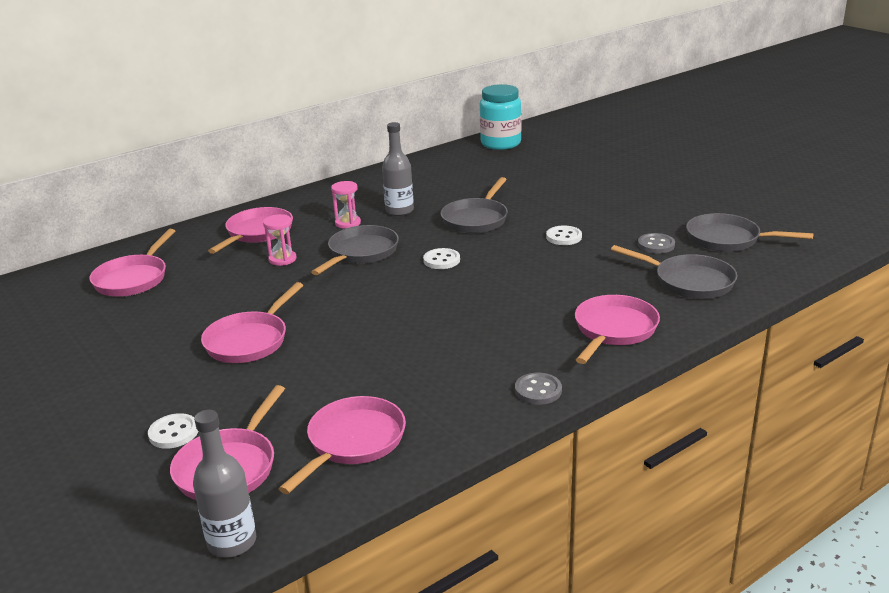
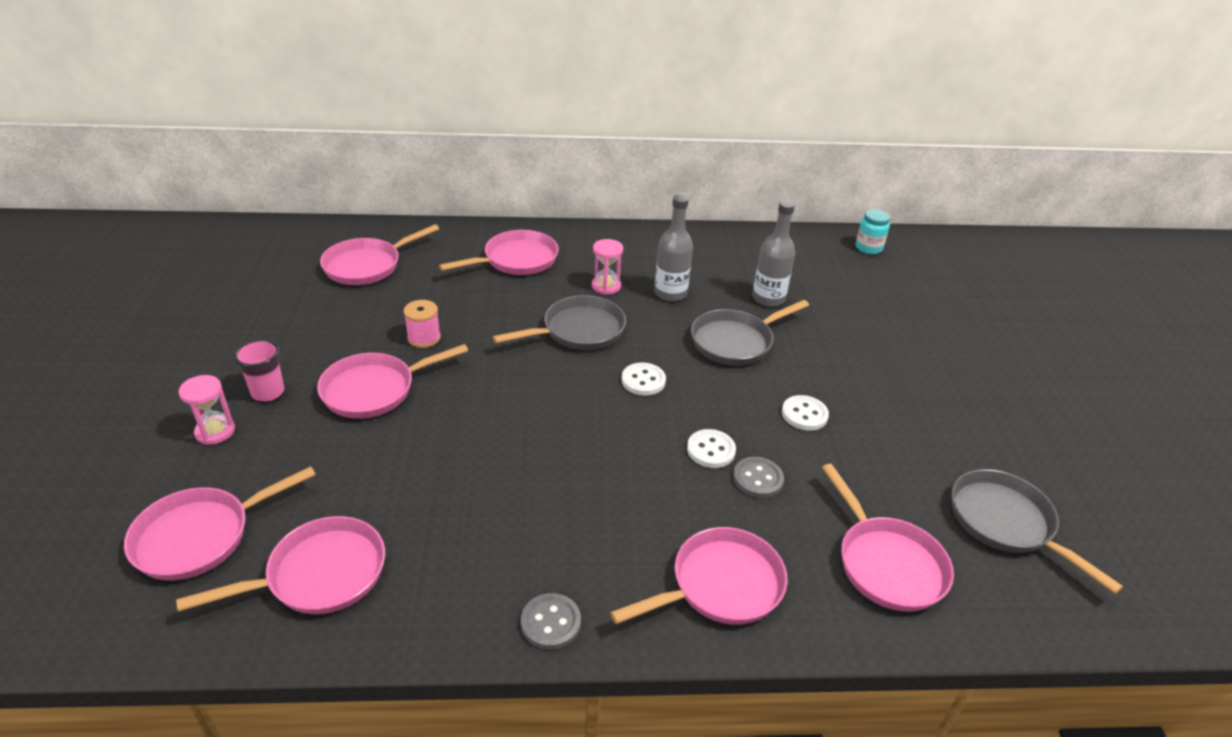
camera: 30 degrees right, 10 degrees up
(161, 377) = (268, 392): none -> pink cup
(173, 433) = (207, 465): white button -> white button (711, 450)
(232, 542) = (107, 630): grey bottle -> grey bottle (768, 298)
(247, 300) = (424, 338): none -> pink spool
(282, 259) = (503, 303): pink hourglass -> pink hourglass (215, 431)
(500, 144) = (868, 248): turquoise jar -> turquoise jar, size x0.54
(656, 245) = (902, 483): grey button -> grey button (757, 479)
(689, 281) = (886, 563): grey pan -> pink pan

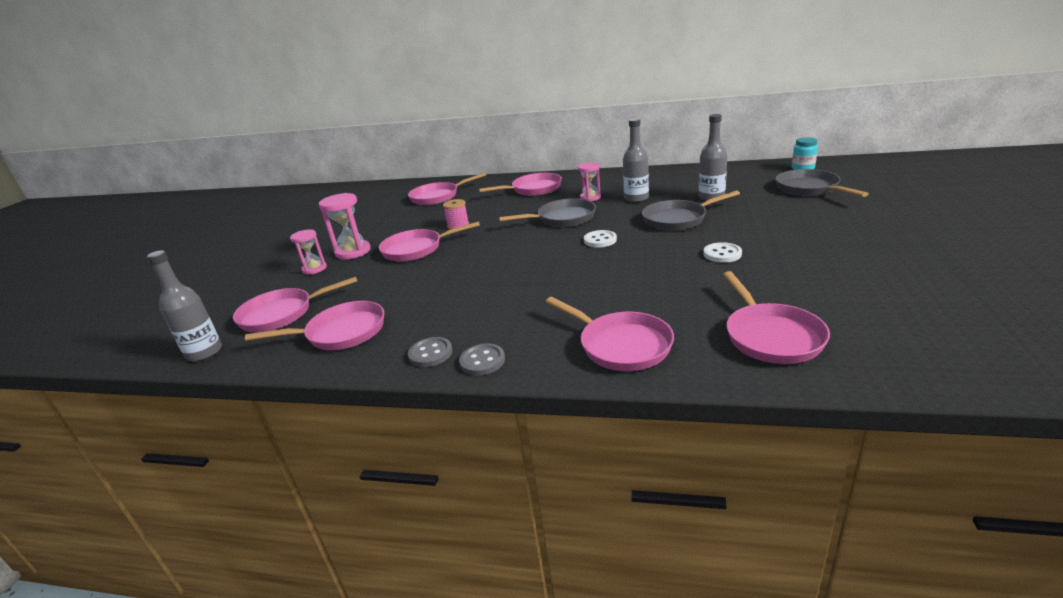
camera: 20 degrees right, 10 degrees down
(98, 627) = (204, 352): none -> grey bottle
(268, 392) = (353, 252): pink cup -> pink hourglass
(711, 450) = (639, 273): white button -> none
(720, 585) = (620, 345): pink pan -> pink pan turned 60 degrees clockwise
(757, 479) = (671, 288): grey button -> grey button (430, 353)
(1006, 523) = (895, 314): grey pan -> grey pan (809, 189)

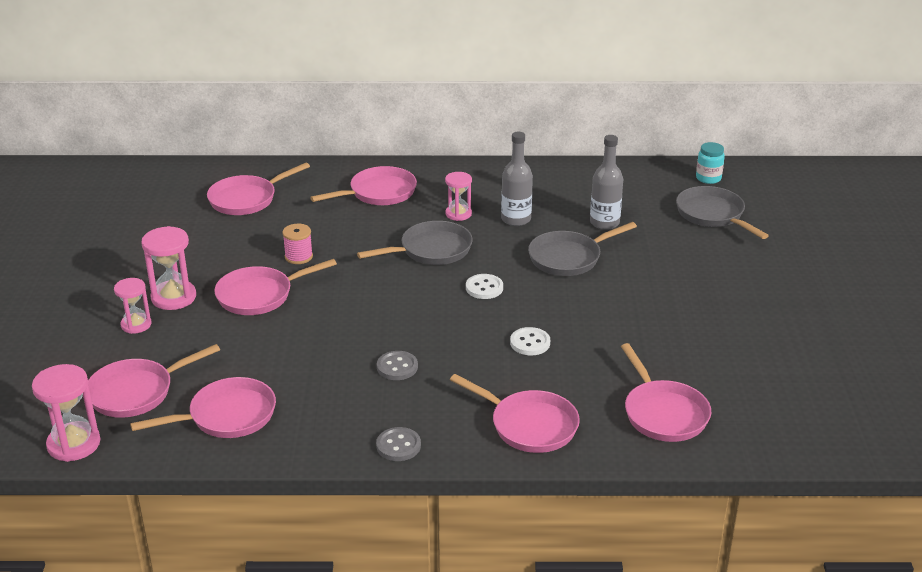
camera: 15 degrees left, 5 degrees up
(204, 352) = (74, 444): grey bottle -> pink hourglass
(430, 353) = (341, 439): grey button -> grey button (397, 367)
(722, 254) = (618, 312): white button -> white button (530, 343)

